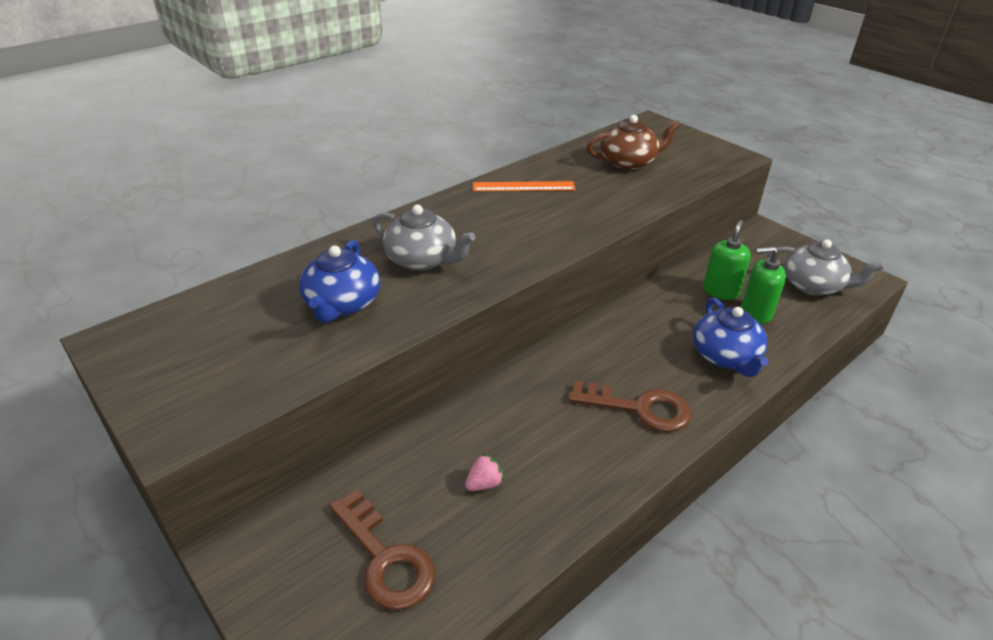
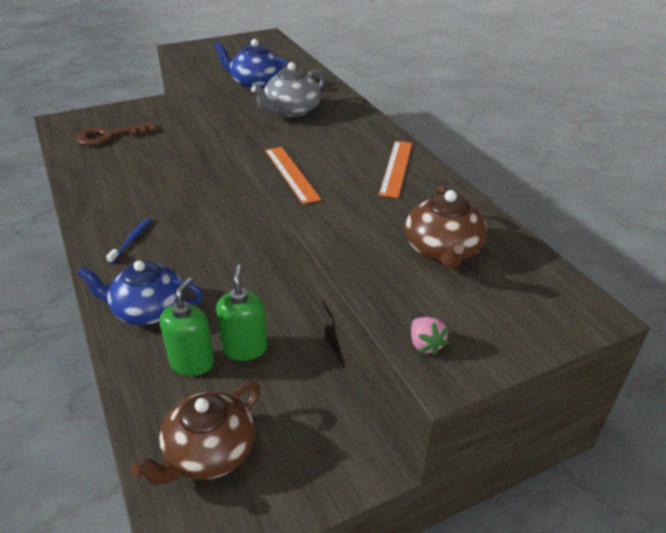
camera: 105 degrees right, 0 degrees up
(484, 484) = (127, 167): pink strawberry -> pink strawberry (425, 345)
(567, 235) = (291, 174): none -> orange ruler
(639, 408) = (132, 239): brown key -> blue toothbrush
(720, 291) = (245, 348): green soap dispenser -> green soap dispenser turned 135 degrees counterclockwise
(813, 285) = (208, 452): grey teapot -> brown teapot

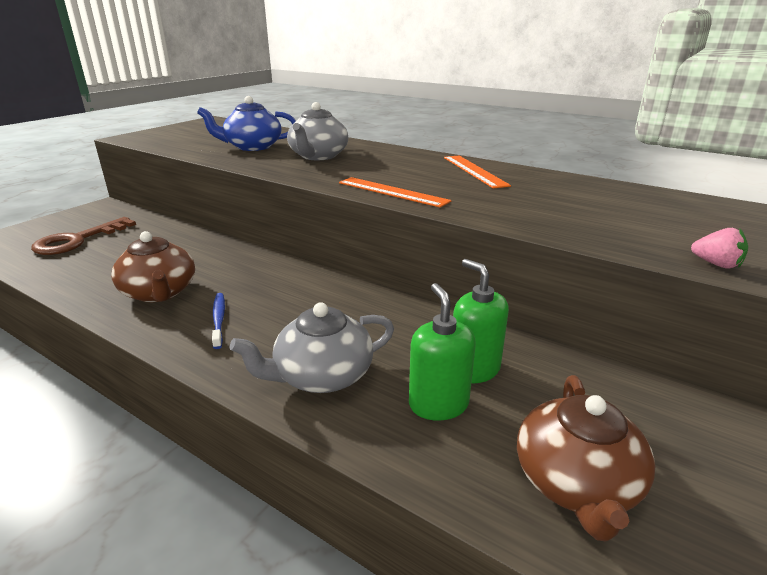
camera: 30 degrees left, 10 degrees down
(147, 310) = (322, 376): blue teapot -> grey teapot
(442, 250) = (605, 206): brown teapot -> brown teapot (159, 292)

